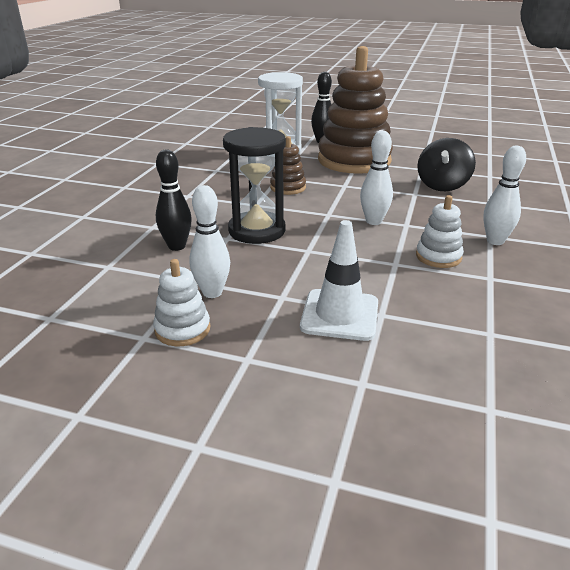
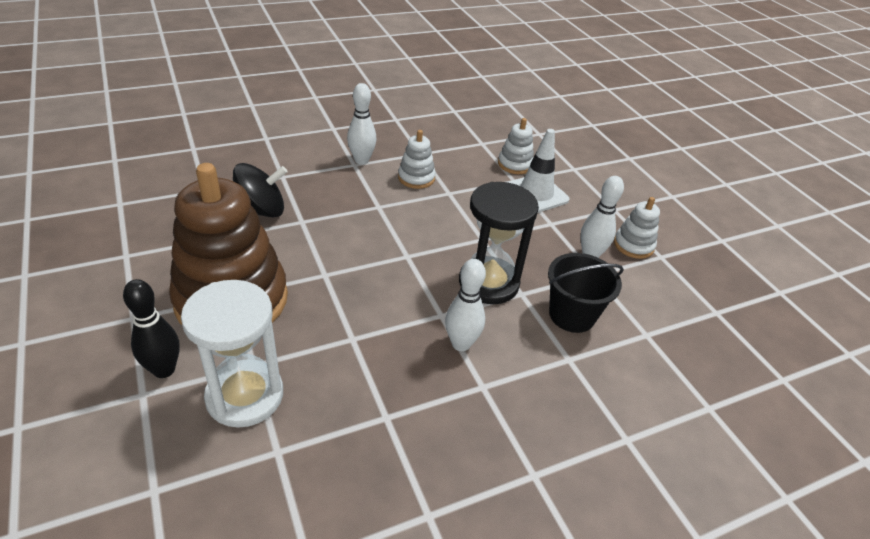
camera: 135 degrees left, 10 degrees up
(177, 246) = (572, 315): black bowling pin -> black bucket
(288, 187) = (374, 314): brown stacking toy -> none
(373, 221) = (392, 224): white bowling pin -> white bowling pin (461, 344)
(415, 333) = (515, 164): none -> white stacking toy

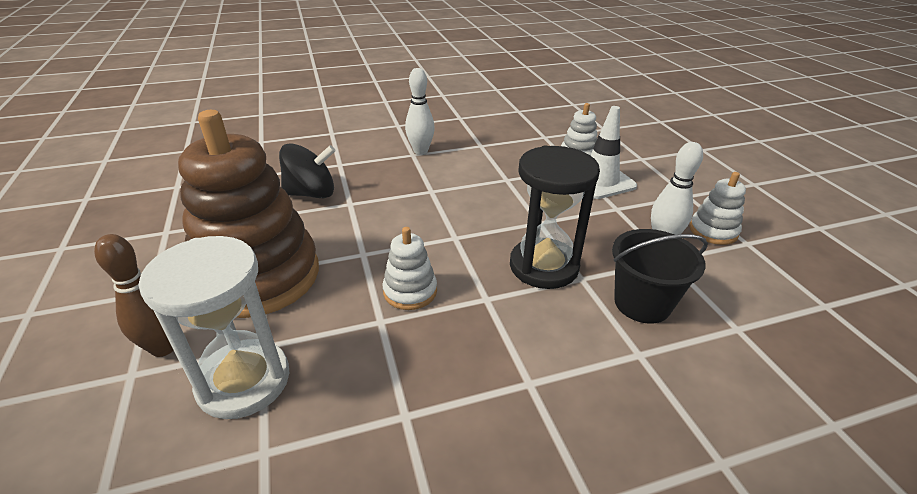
camera: 10 degrees right, 5 degrees down
(164, 370) = (164, 347): black bowling pin -> brown bowling pin
(416, 178) = (474, 166): white stacking toy -> white stacking toy (410, 291)
(461, 344) = (506, 331): white bowling pin -> none

